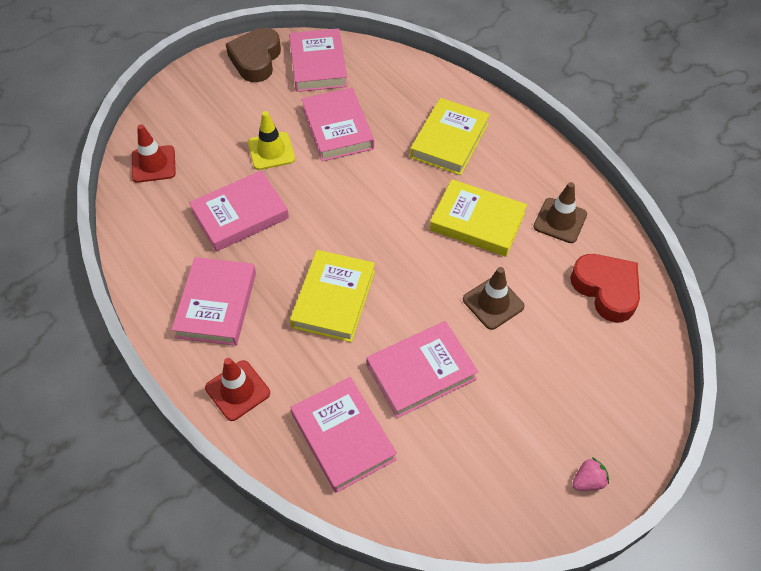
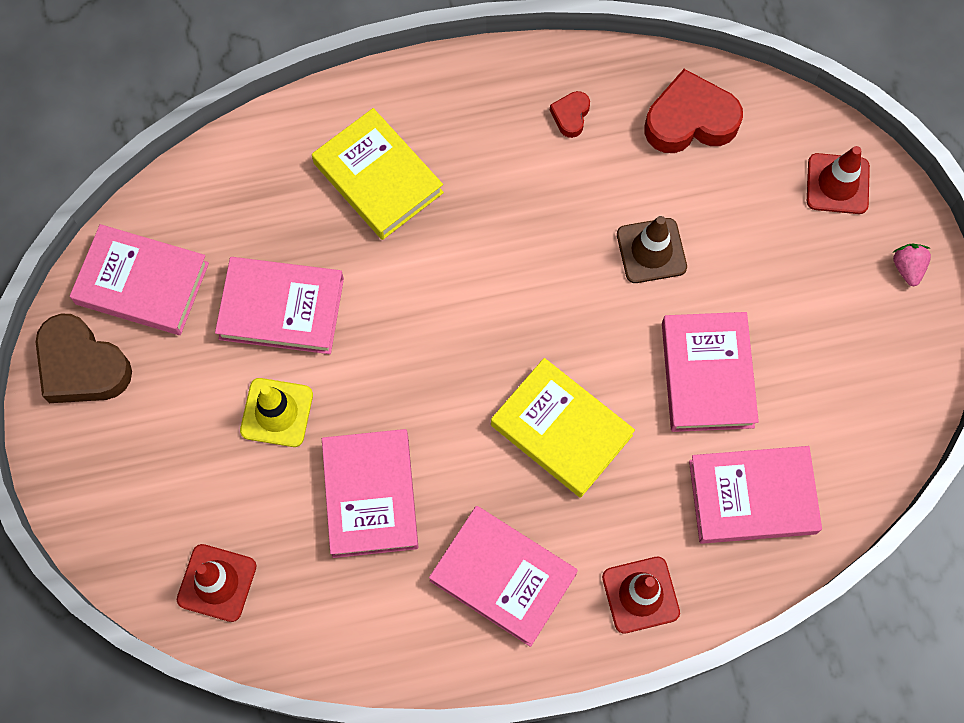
camera: 65 degrees left, 15 degrees up
(477, 222) = (526, 210): yellow book -> none
(560, 220) = (570, 116): brown traffic cone -> red heart
(624, 404) = (837, 184): none -> red traffic cone

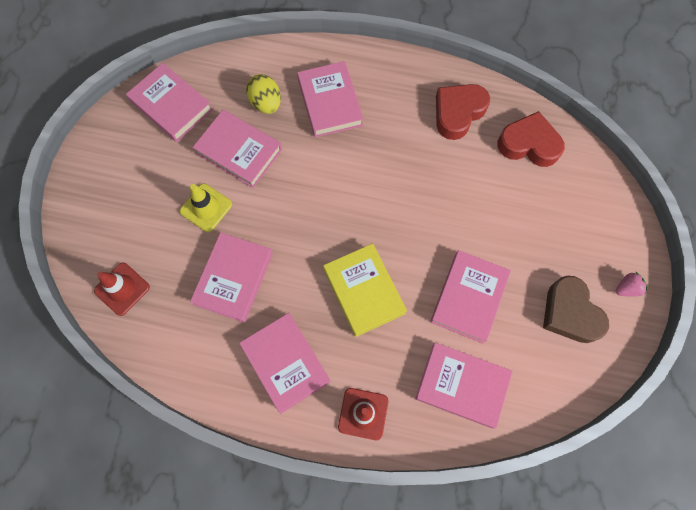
camera: 25 degrees right, 0 degrees up
(82, 366) = (115, 136): brown heart -> brown heart (570, 313)
(284, 219) = (266, 103): none -> yellow egg
(378, 178) = (330, 102): yellow book -> pink book
(570, 116) = (458, 113): red heart -> red heart, size x2.06
(651, 251) = (469, 209): brown traffic cone -> none
(837, 184) = (604, 218): red traffic cone -> none
(907, 268) = (626, 288): pink strawberry -> pink strawberry turned 45 degrees clockwise

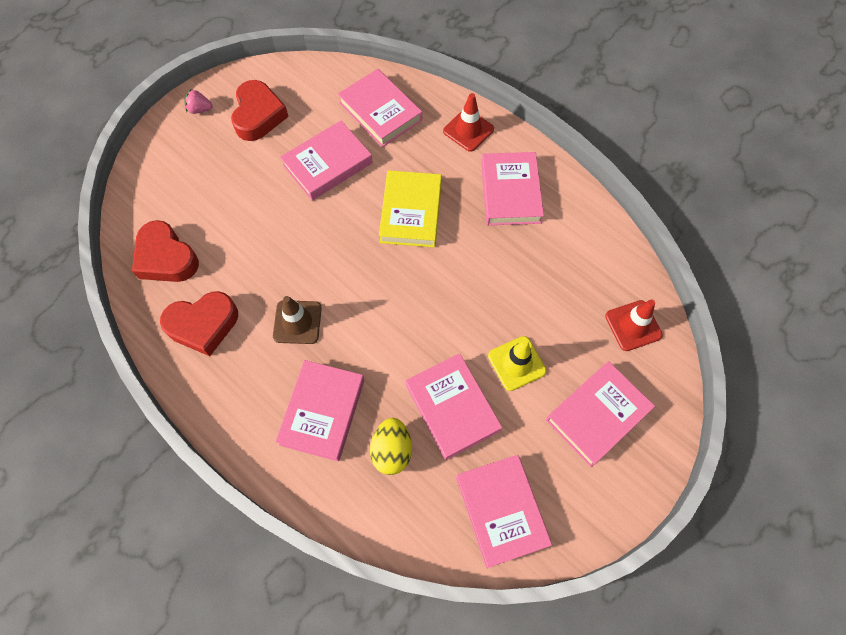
camera: 150 degrees left, 5 degrees down
(233, 278) = (521, 281): pink book -> pink book (597, 415)
(392, 151) = (297, 322): none -> brown traffic cone
(570, 313) = (258, 115): brown heart -> red heart

